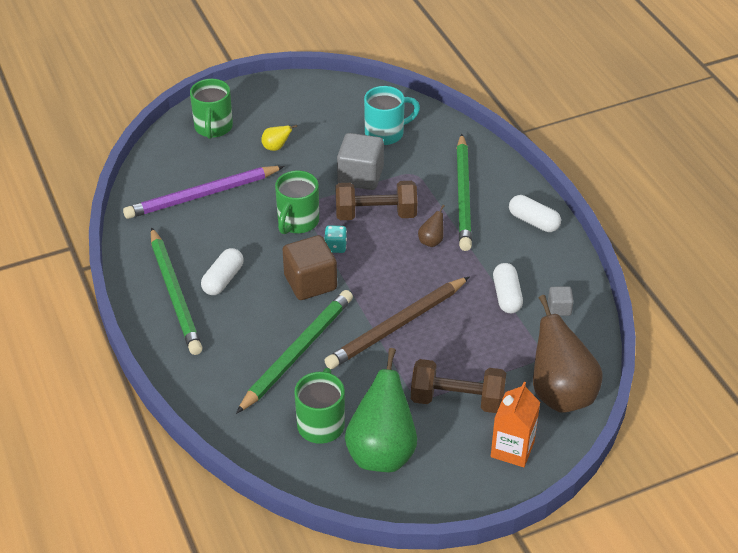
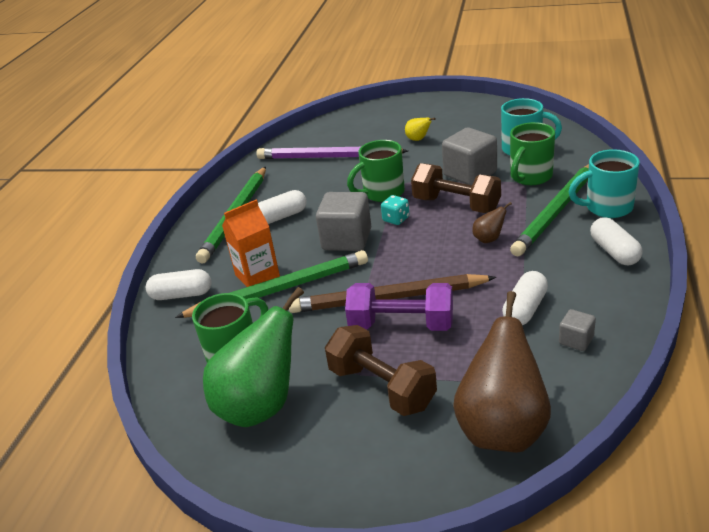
camera: 40 degrees right, 10 degrees down
(211, 391) = (181, 295): none -> white capsule
(213, 128) = (383, 118): green mug -> green mug (530, 177)
(310, 282) = (347, 240): brown cube -> grey cube
(428, 344) = (401, 325): none -> purple dumbbell
(500, 179) = (607, 208): none -> turquoise mug
(512, 449) = (393, 465): orange carton -> orange carton (257, 276)

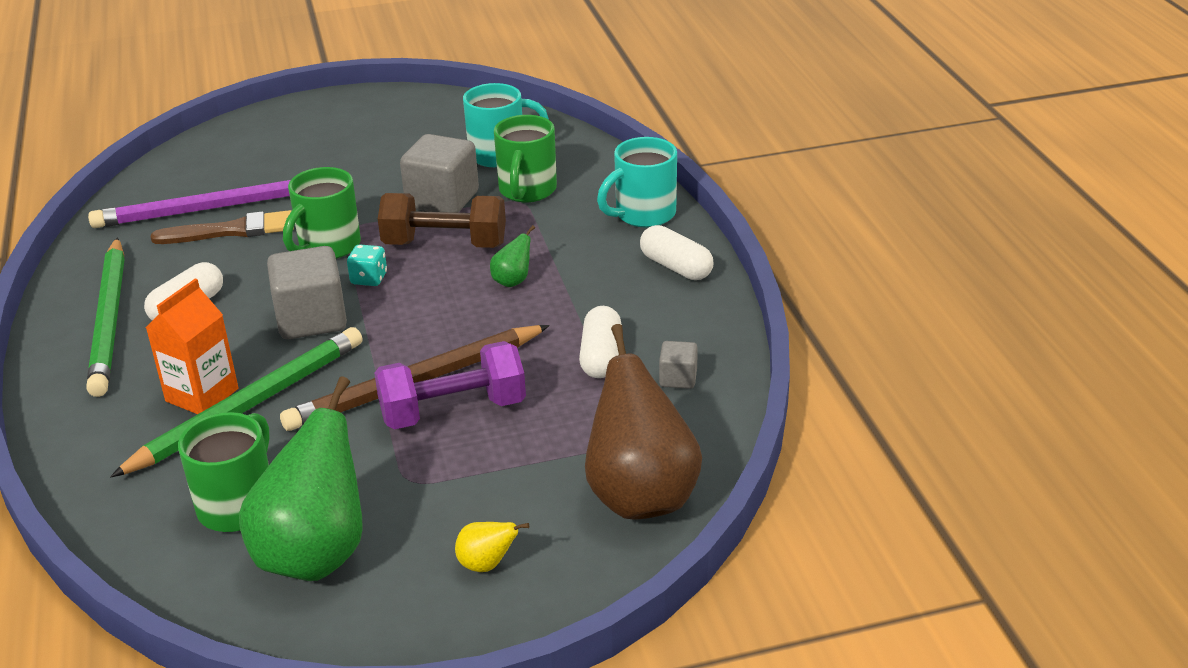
camera: 30 degrees left, 0 degrees up
(181, 295) = (94, 447): white capsule -> none
(332, 173) = (232, 231): none -> brown brush
(382, 387) = (468, 490): brown dumbbell -> none
(418, 139) = (340, 162): yellow pear -> yellow pear (487, 564)
(489, 239) = (513, 281): brown pear -> green pear
(556, 211) = (582, 229): green pencil -> none

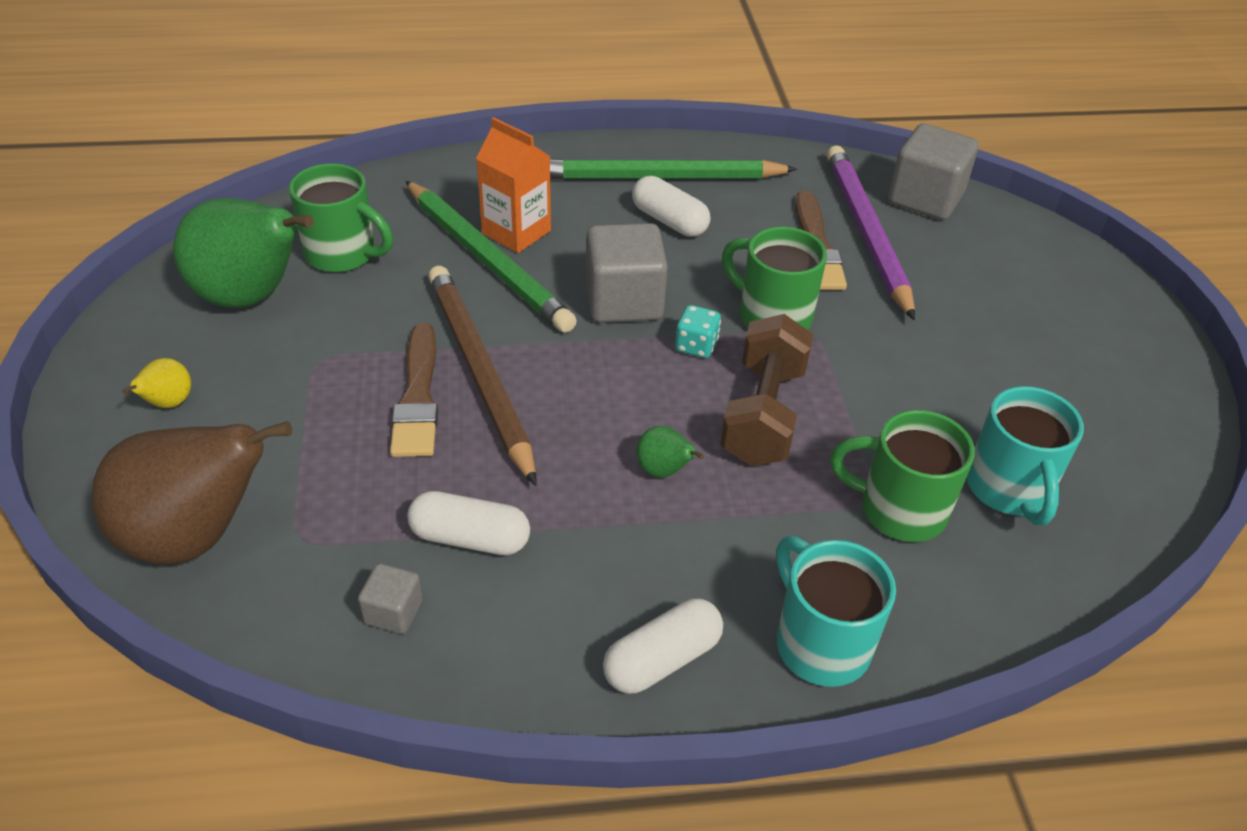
camera: 95 degrees right, 10 degrees up
(442, 200) = (877, 419): grey cube -> grey cube (925, 199)
(453, 411) = (418, 397): purple dumbbell -> brown brush

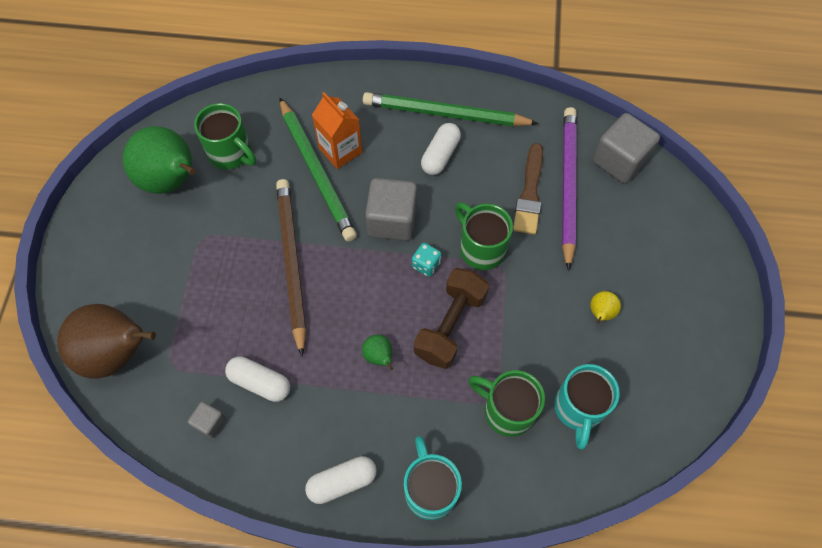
camera: 15 degrees right, 20 degrees up
(168, 403) = (115, 256): yellow pear -> yellow pear (600, 313)
(418, 397) = (252, 276): brown brush -> none
(669, 221) = (440, 155): white capsule -> white capsule turned 60 degrees clockwise

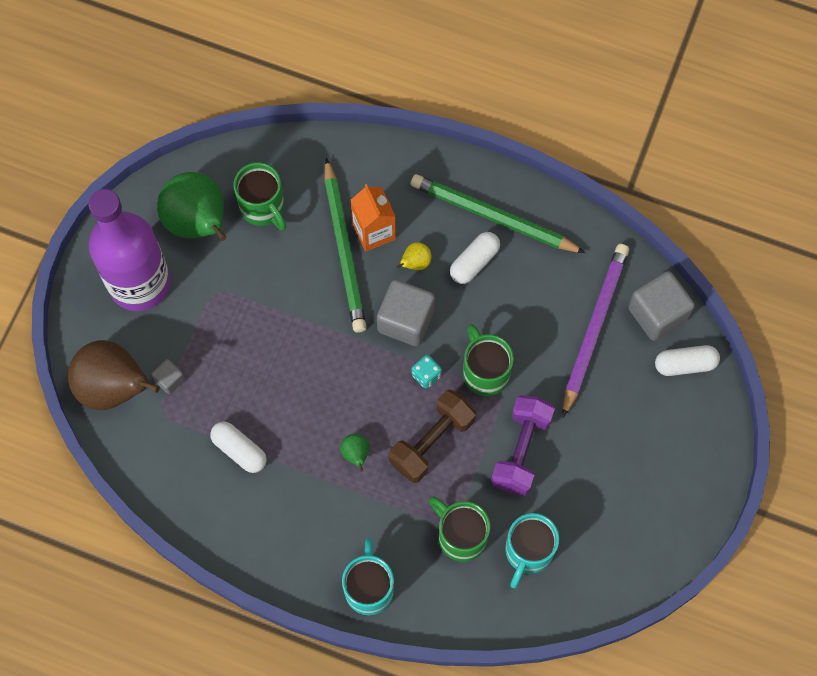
camera: 15 degrees right, 5 degrees up
(125, 247) = (140, 283): none -> purple bottle
(210, 423) = (186, 476): grey cube -> grey cube (170, 380)
(292, 263) = (296, 341): brown pencil -> none
(342, 482) = (292, 560): white capsule -> white capsule (685, 364)
(529, 193) = (552, 327): brown brush -> none
(538, 312) = (521, 451): none -> purple dumbbell
(600, 313) = (581, 467): yellow pear -> yellow pear (415, 263)

